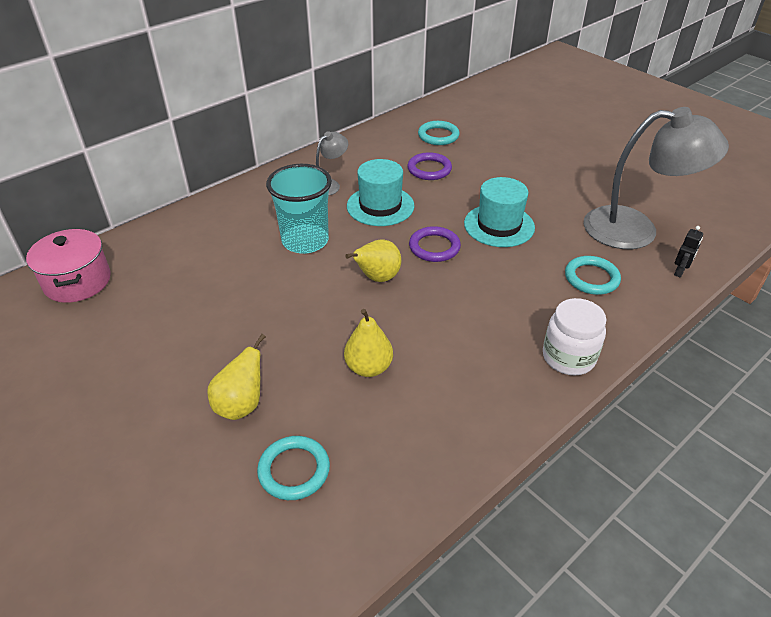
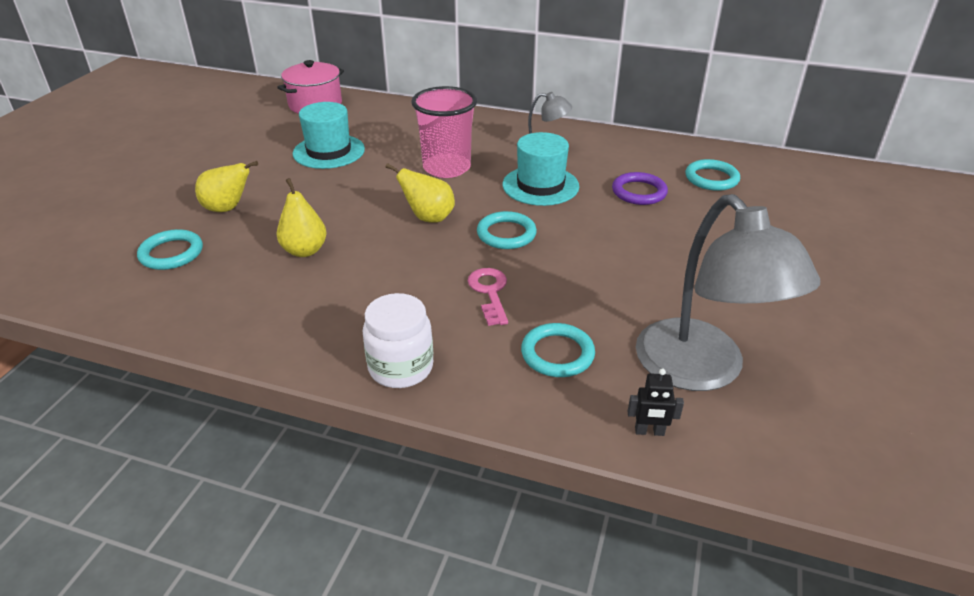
camera: 60 degrees right, 5 degrees down
(305, 241) = (447, 168): turquoise cup -> pink cup
(434, 247) = (506, 234): purple ring -> turquoise ring
(499, 225) = (588, 262): turquoise hat -> turquoise hat (329, 151)
(504, 282) = (490, 292): none -> pink key

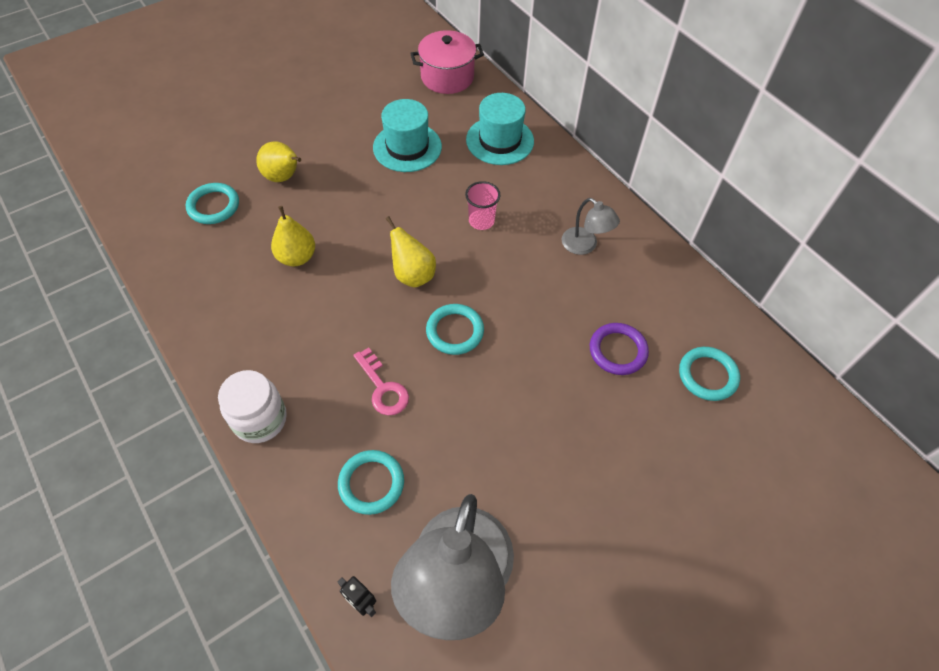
camera: 35 degrees right, 20 degrees up
(447, 168) = (481, 221): pink cup -> pink cup, size x0.54
(490, 292) = (383, 388): pink key -> pink key turned 120 degrees clockwise
(540, 185) = (538, 290): turquoise hat -> turquoise hat (500, 140)

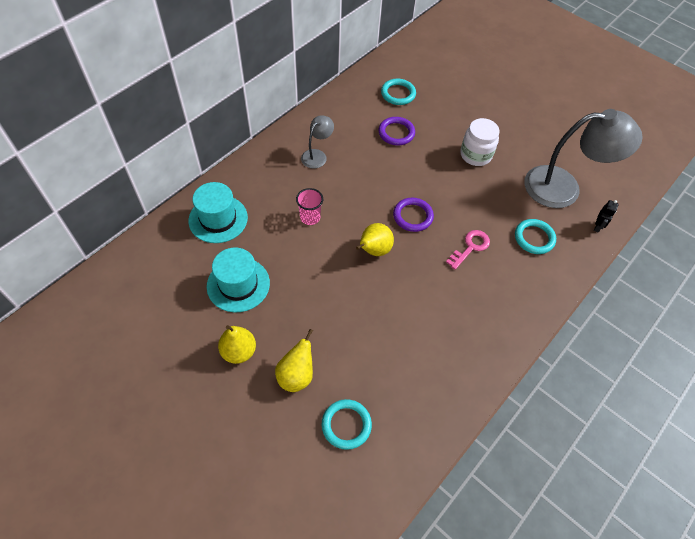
camera: 105 degrees left, 0 degrees up
(260, 419) = (523, 312): white jar -> white jar (475, 155)
(297, 257) = (382, 334): yellow pear -> yellow pear (239, 351)
(447, 77) = (136, 273): pink pot -> none
(455, 331) = (413, 216): turquoise ring -> purple ring

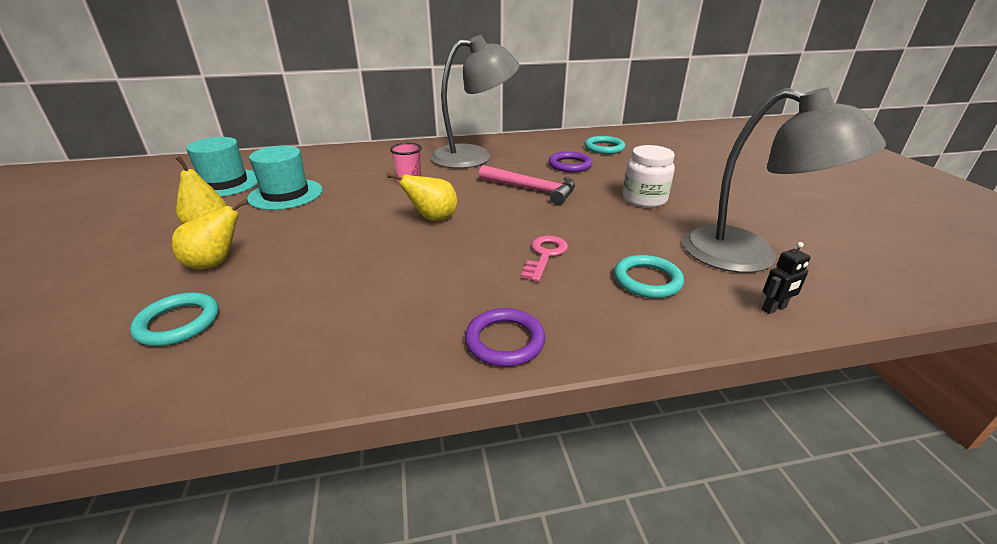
camera: 40 degrees right, 25 degrees down
(218, 219) = (339, 161): turquoise hat -> turquoise hat (225, 183)
(317, 155) = (474, 156): grey lamp -> grey lamp, size x2.12
(401, 180) = (532, 189): none -> pink hammer
(413, 216) = (509, 213): purple ring -> purple ring (505, 341)
(470, 247) = (545, 255): pink key -> pink key turned 60 degrees counterclockwise

